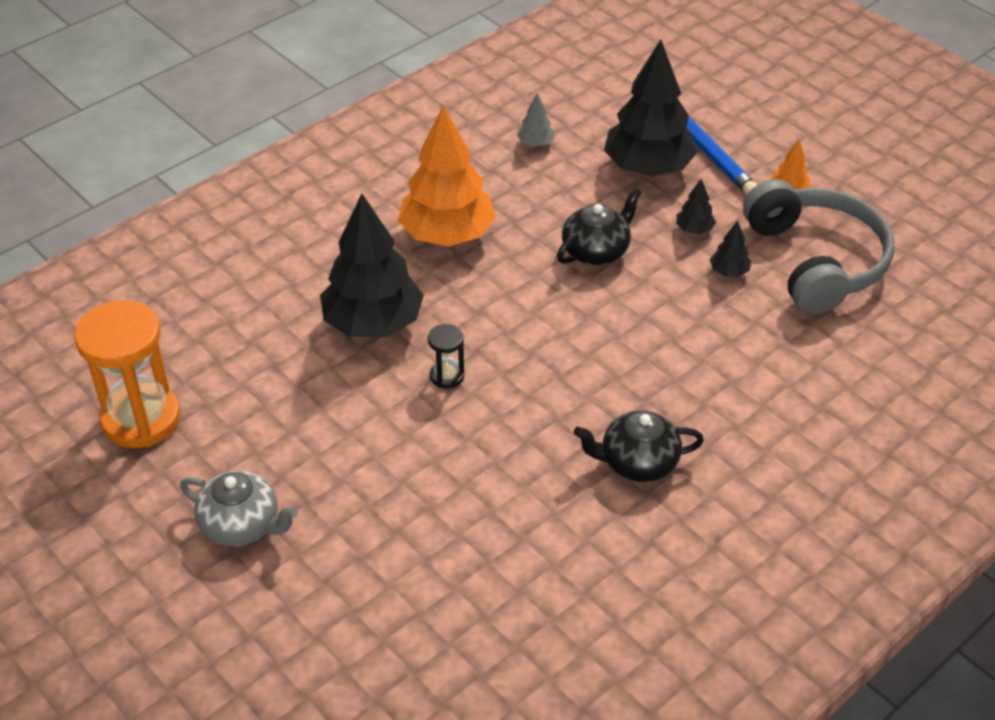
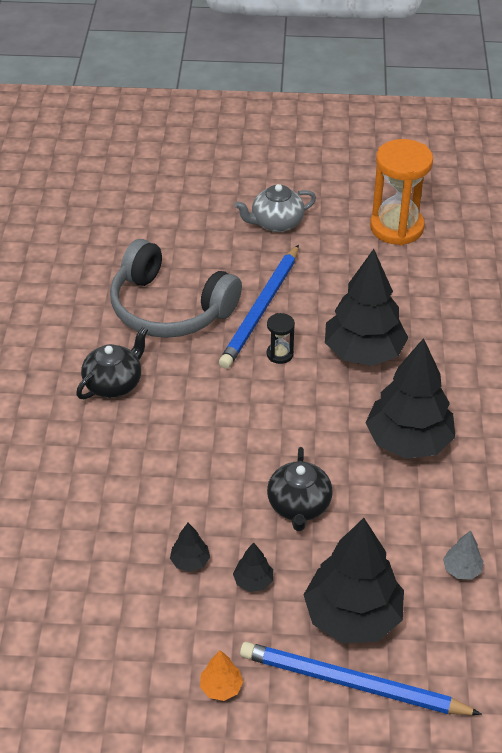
camera: 135 degrees right, 0 degrees up
(402, 433) = (261, 309): none -> blue pencil
(447, 235) = (408, 441): orange tree -> black tree
(815, 261) = (135, 623): grey headphones -> grey headphones (170, 308)

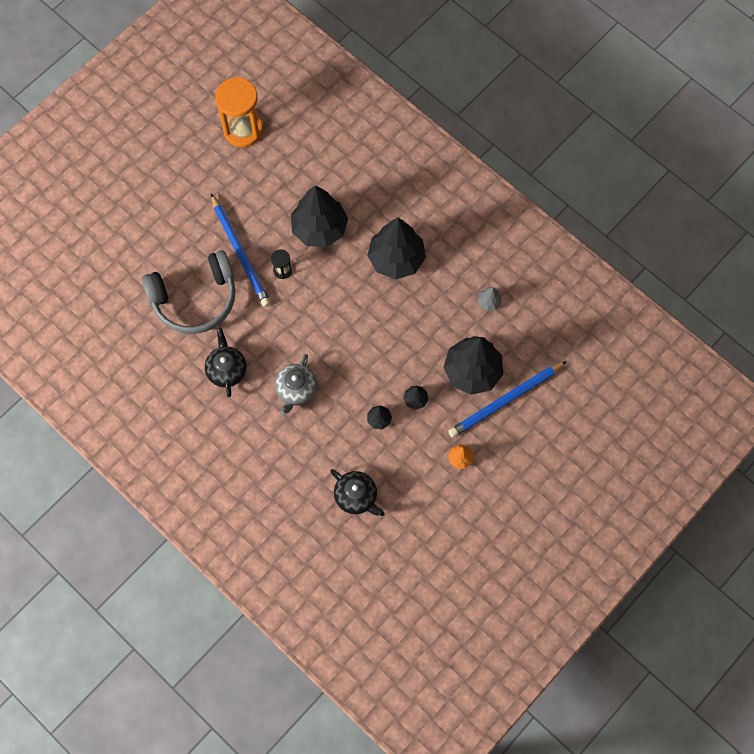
camera: 50 degrees left, 25 degrees up
(276, 223) = (178, 189): grey teapot -> grey teapot (296, 390)
(299, 506) = (390, 343): black teapot -> black teapot (356, 496)

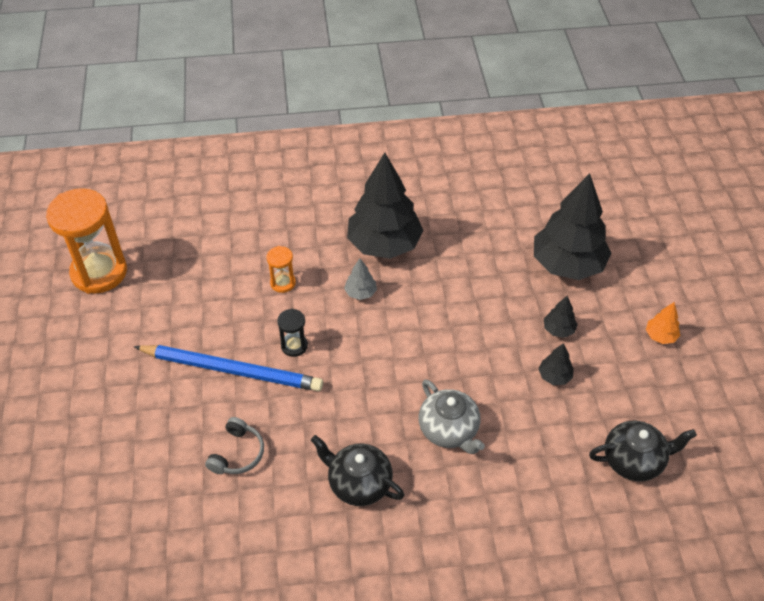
camera: 50 degrees left, 20 degrees down
(195, 299) = (237, 453): grey headphones -> grey headphones, size x0.42
(319, 228) = (283, 283): black tree -> orange hourglass
(489, 302) = (503, 206): grey tree -> grey tree (360, 293)
(505, 400) = (624, 259): blue pencil -> none

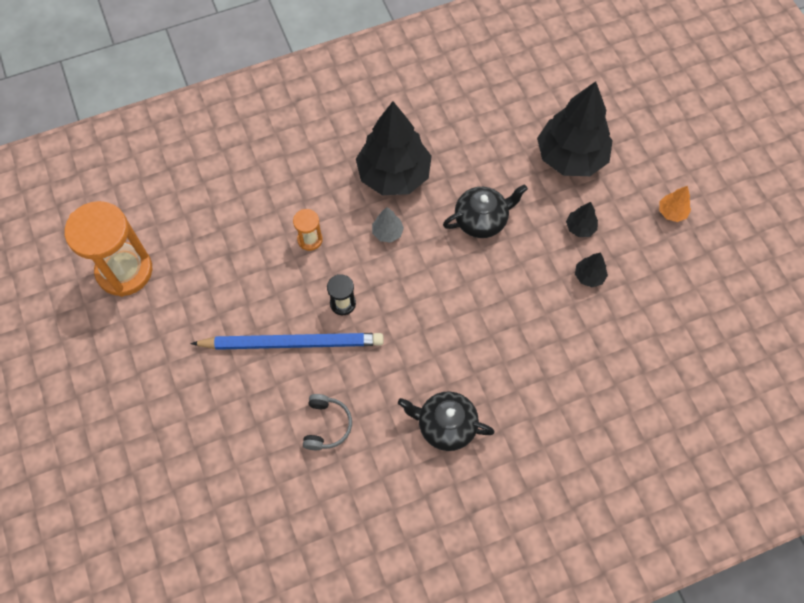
camera: 15 degrees left, 15 degrees up
(449, 430) = (510, 353): grey teapot -> none
(634, 460) = (678, 341): black teapot -> black teapot (481, 220)

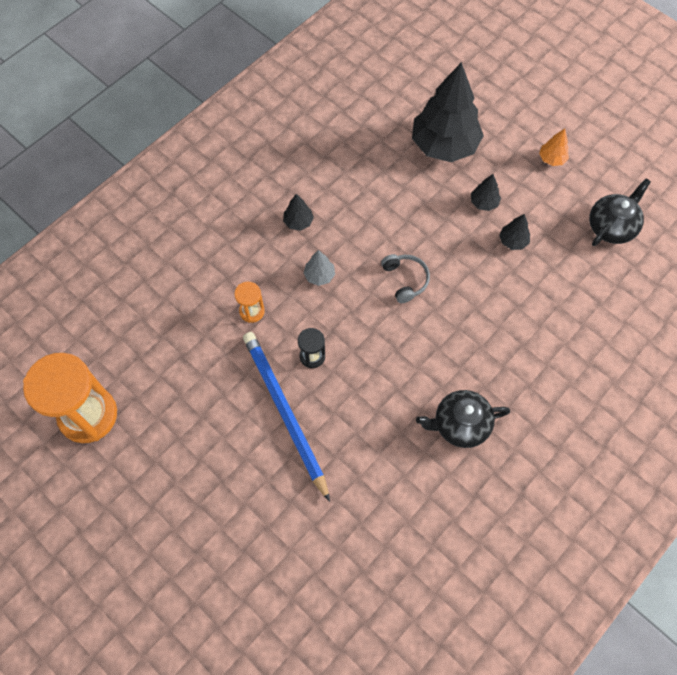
camera: 25 degrees left, 0 degrees up
(292, 343) = (284, 412): blue pencil -> blue pencil turned 90 degrees counterclockwise
(326, 425) = (355, 473): grey headphones -> grey headphones (405, 280)
(394, 175) = (298, 222): black tree -> black tree, size x0.42
(481, 220) = (396, 230): black teapot -> black teapot (611, 226)

